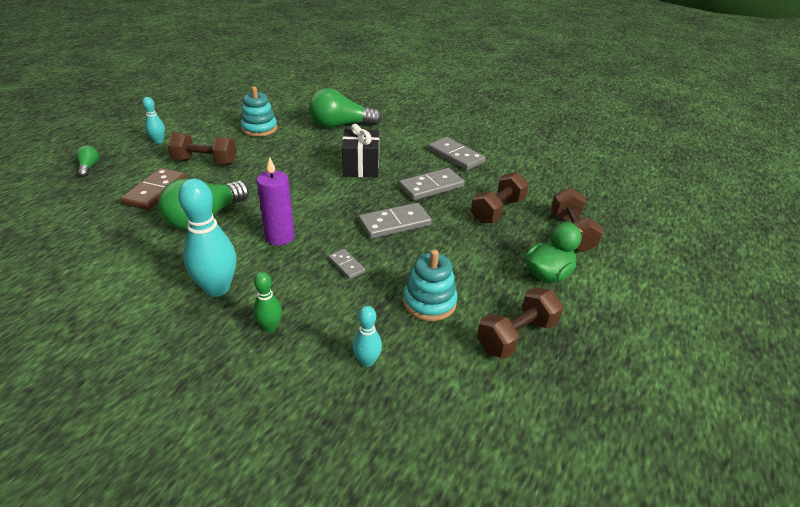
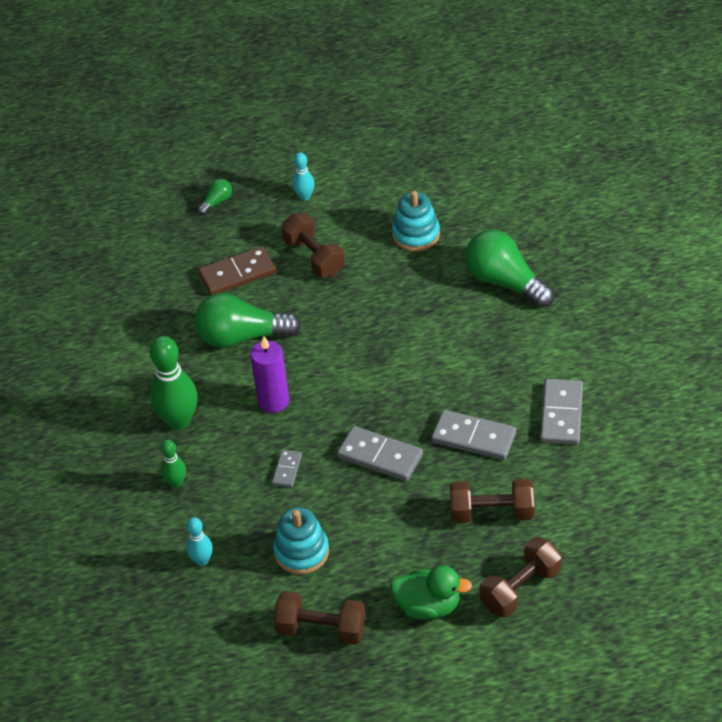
camera: 55 degrees right, 10 degrees up
(217, 288) = (179, 421): turquoise bowling pin -> green bowling pin
(361, 167) = (443, 362): black gift -> none

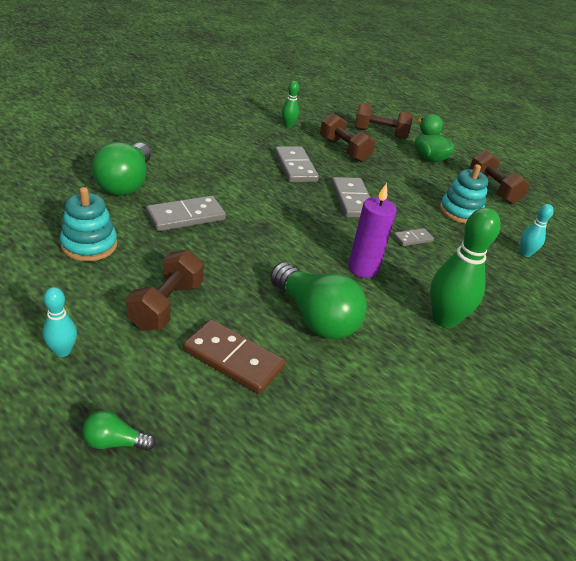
camera: 135 degrees left, 10 degrees down
(176, 483) = (494, 294): green bowling pin -> green bowling pin (288, 125)
(561, 414) = (242, 140): grey domino -> grey domino (186, 216)

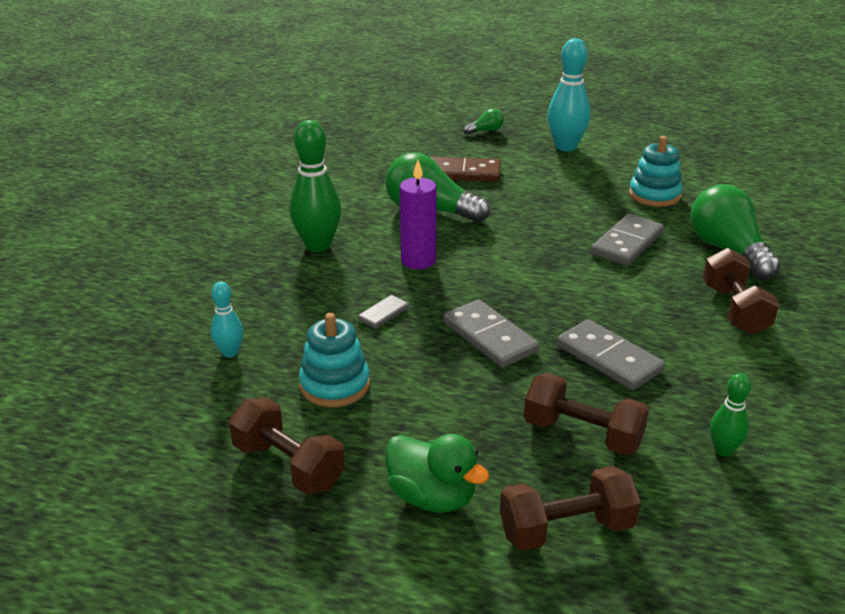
camera: 160 degrees right, 5 degrees down
(62, 351) = (566, 147): turquoise bowling pin -> turquoise bowling pin, size x1.90
(166, 305) = (543, 182): brown dumbbell -> brown dumbbell (734, 310)

